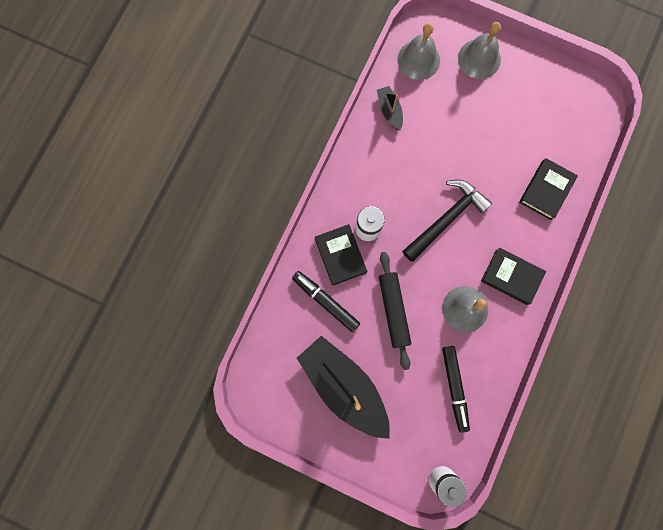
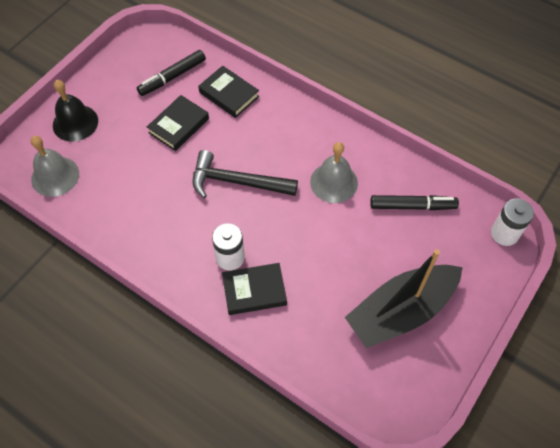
camera: 80 degrees left, 20 degrees down
(325, 302) = (304, 315): black marker -> black marker (172, 77)
(389, 111) = (103, 213): black boat -> none
(394, 310) = (325, 248): black rolling pin -> none
(446, 219) = (237, 182): black hammer -> black hammer turned 45 degrees counterclockwise
(479, 59) = (75, 123): grey bell -> black bell
(511, 277) = (308, 138): black book -> black book (179, 125)

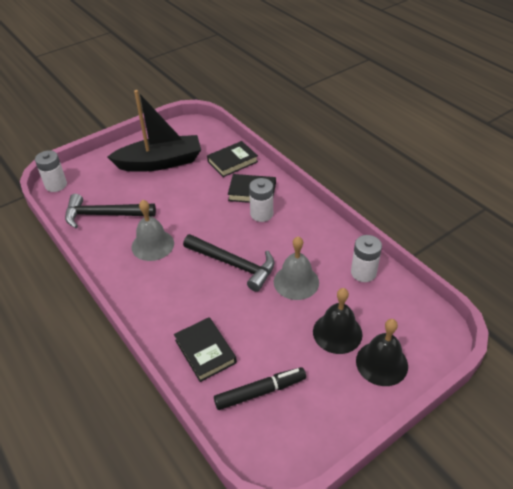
camera: 160 degrees left, 15 degrees down
(55, 176) = (404, 310): grey bell -> grey bell (296, 282)
(98, 208) = (363, 272): none -> white battery
(117, 139) = (337, 332): none -> black bell
(179, 125) = (270, 330): black book -> black book (232, 162)
(412, 206) = (104, 215): black marker -> black hammer

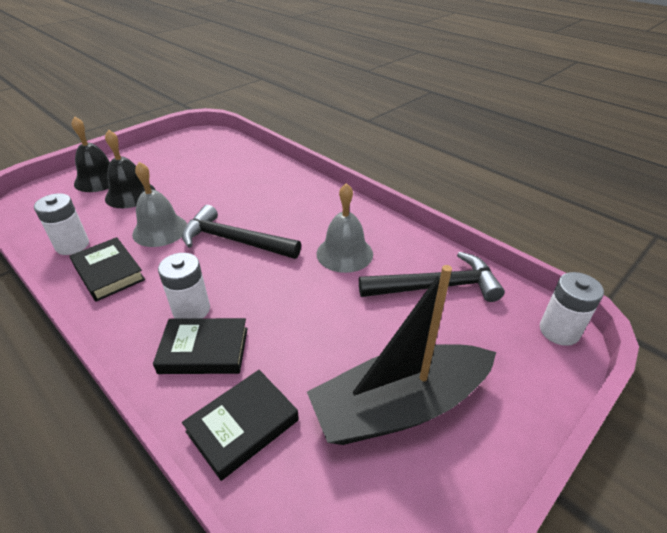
camera: 170 degrees right, 5 degrees down
(205, 351) = (258, 175): black book -> black book (109, 272)
(260, 392) = (210, 159): black marker -> none

